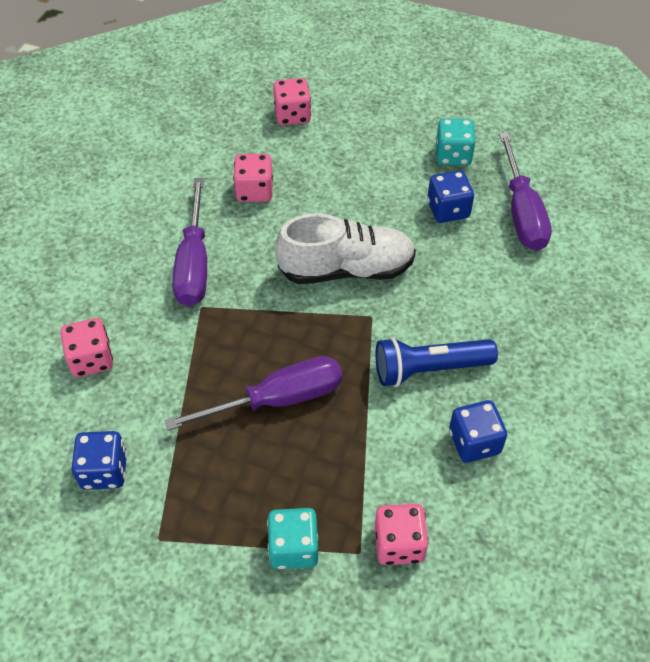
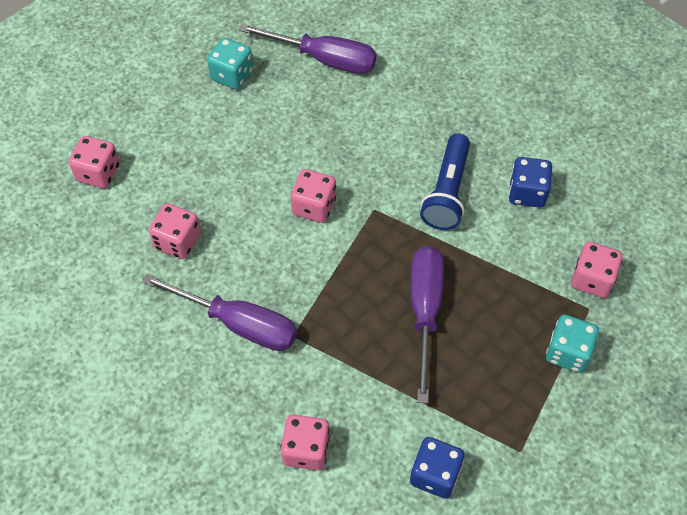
camera: 65 degrees left, 5 degrees up
(346, 269) = (314, 206): white shoe -> pink dice
(448, 210) = (291, 106): blue dice -> none

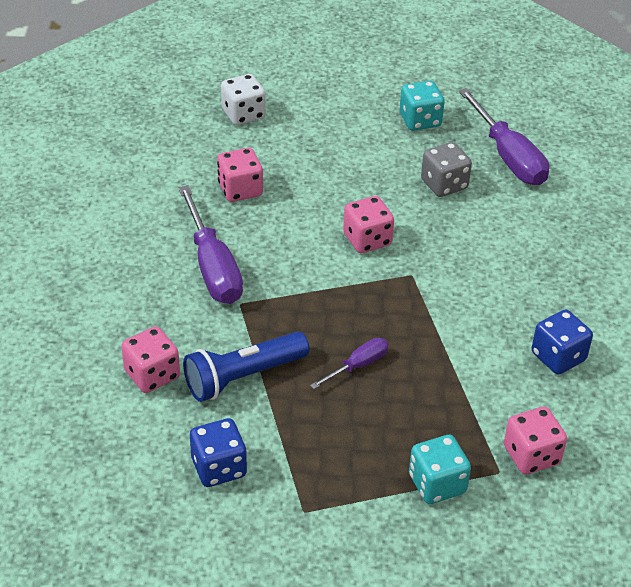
camera: 45 degrees right, 15 degrees down
(98, 173) = (243, 114): pink dice -> white dice
(310, 117) = (444, 184): none -> grey dice
(424, 311) = (358, 365): purple screwdriver -> purple screwdriver, size x0.52
(447, 192) = (488, 307): blue flashlight -> blue flashlight (243, 377)

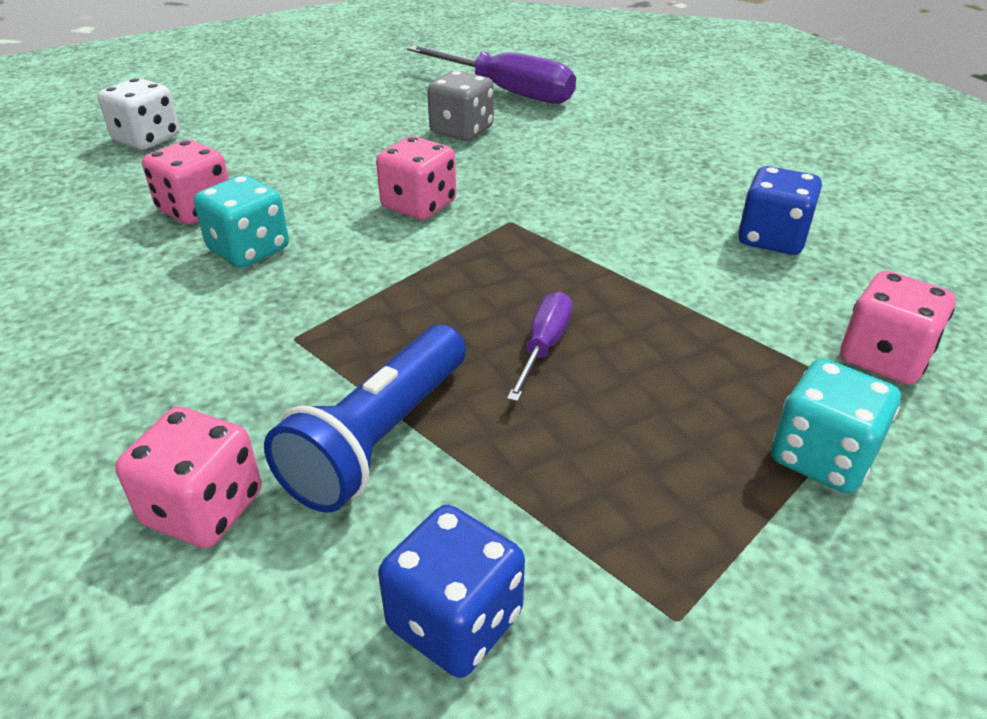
camera: 30 degrees left, 5 degrees down
(213, 267) = (214, 307): purple screwdriver -> none
(420, 120) = (380, 90): turquoise dice -> turquoise dice (249, 249)

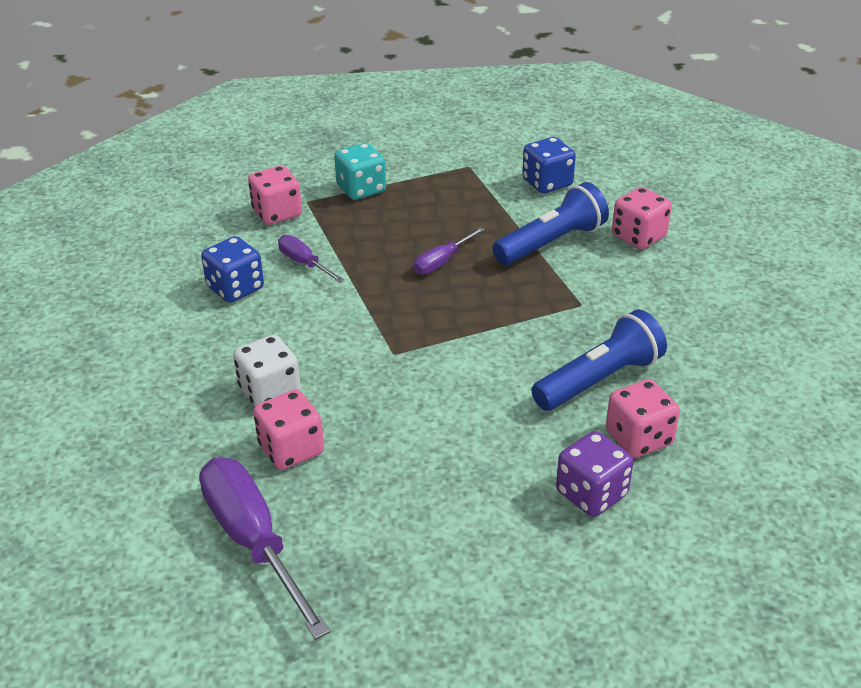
camera: 155 degrees left, 0 degrees up
(147, 139) = (692, 574): white dice -> white dice (269, 391)
(242, 163) = (591, 493): none -> purple dice
(249, 249) = (599, 380): turquoise dice -> blue flashlight
(419, 205) = (453, 388): pink dice -> pink dice (291, 449)
(461, 131) = (355, 480): grey dice -> none
(733, 290) = (304, 263): none -> purple screwdriver

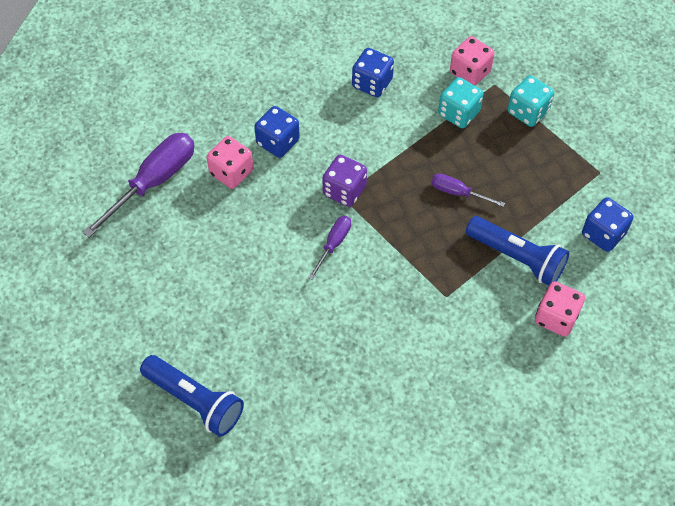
camera: 70 degrees right, 20 degrees up
(269, 391) = (278, 142): white dice -> blue dice
(304, 263) = (417, 111): purple screwdriver -> purple screwdriver (333, 244)
(330, 234) = (458, 113): none -> turquoise dice
(591, 493) = (249, 345): purple dice -> purple dice (344, 190)
(599, 380) = (362, 326): blue flashlight -> blue flashlight (194, 401)
(639, 438) = (311, 363): pink dice -> none

